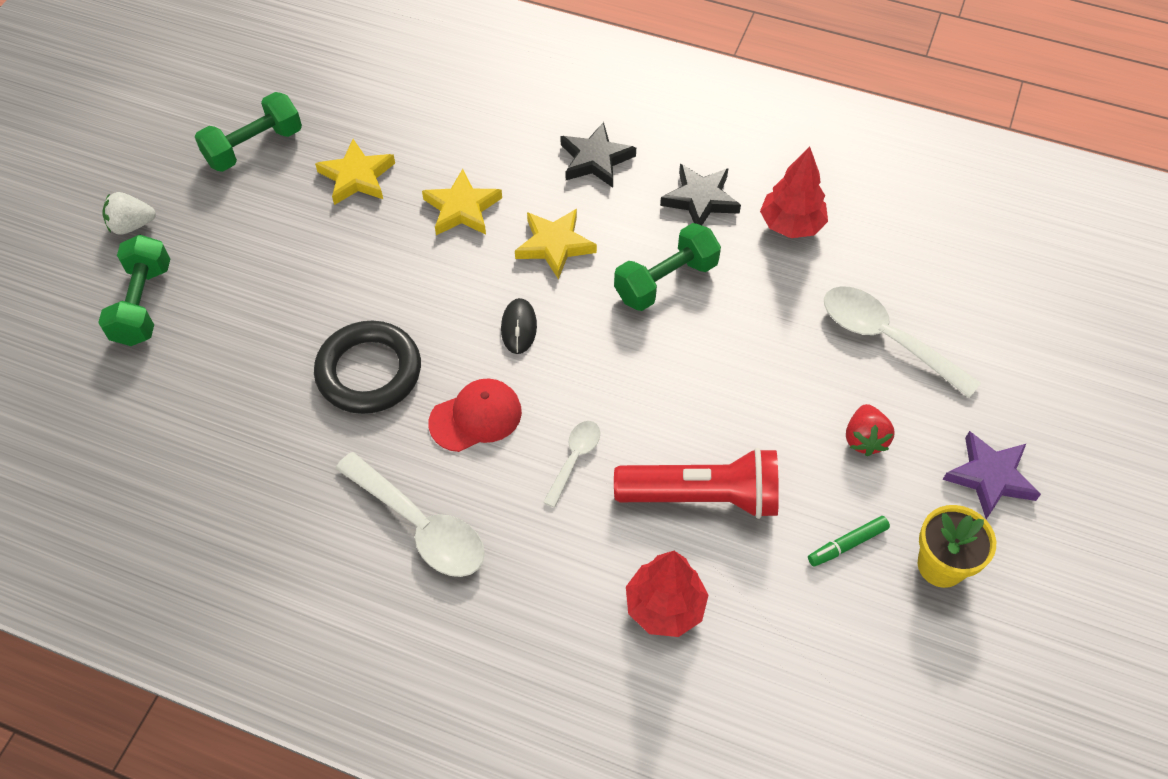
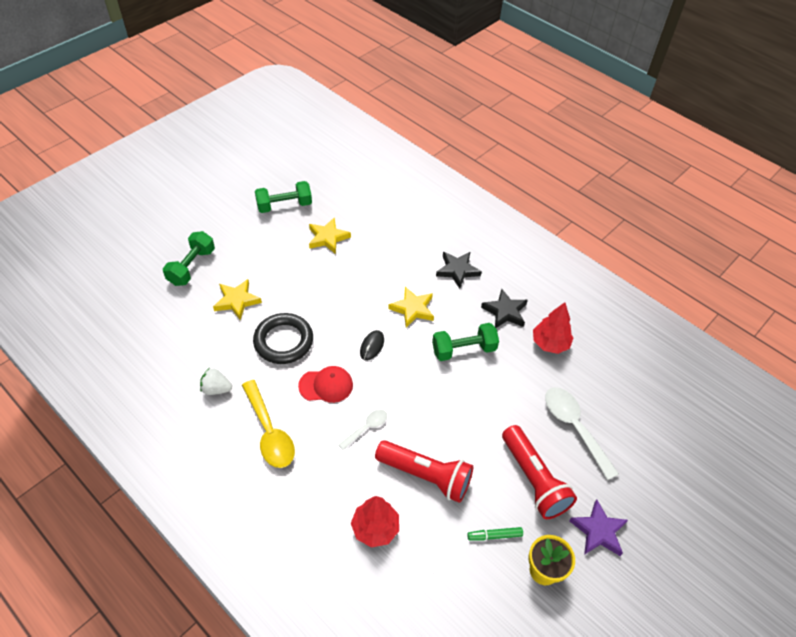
camera: 20 degrees right, 5 degrees down
(132, 225) = (206, 225): white strawberry -> white strawberry (216, 389)
(420, 526) = (269, 432): white spoon -> yellow spoon
(462, 208) = (373, 272): yellow star -> yellow star (237, 301)
(864, 439) = (534, 480): red strawberry -> red flashlight

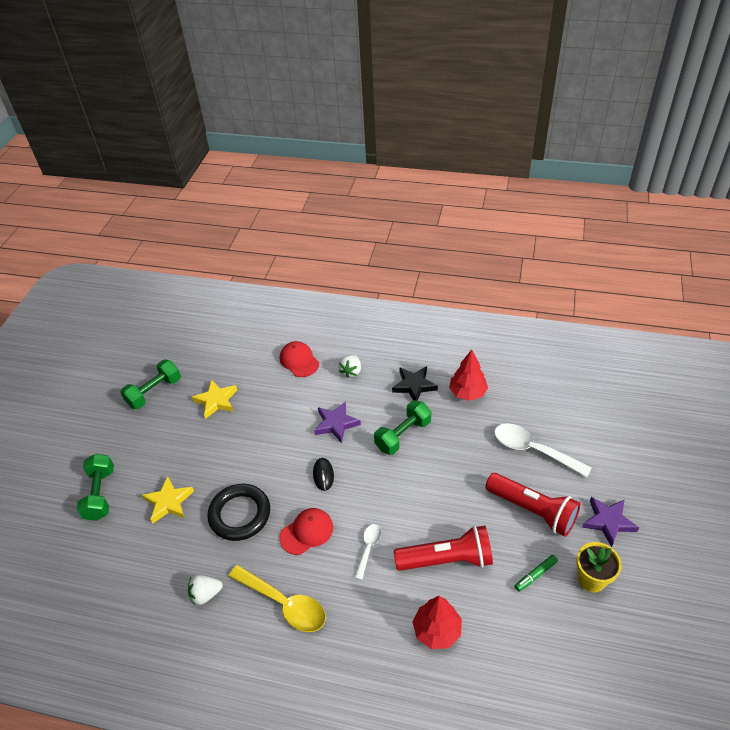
camera: 25 degrees left, 5 degrees down
(413, 309) = (336, 424): yellow star -> purple star
(419, 238) = (299, 361): none -> red cap
(457, 270) = (351, 371): black star -> white strawberry

